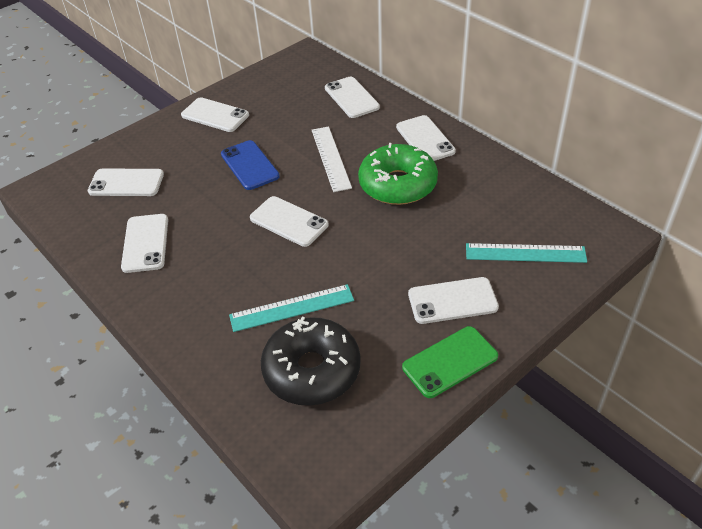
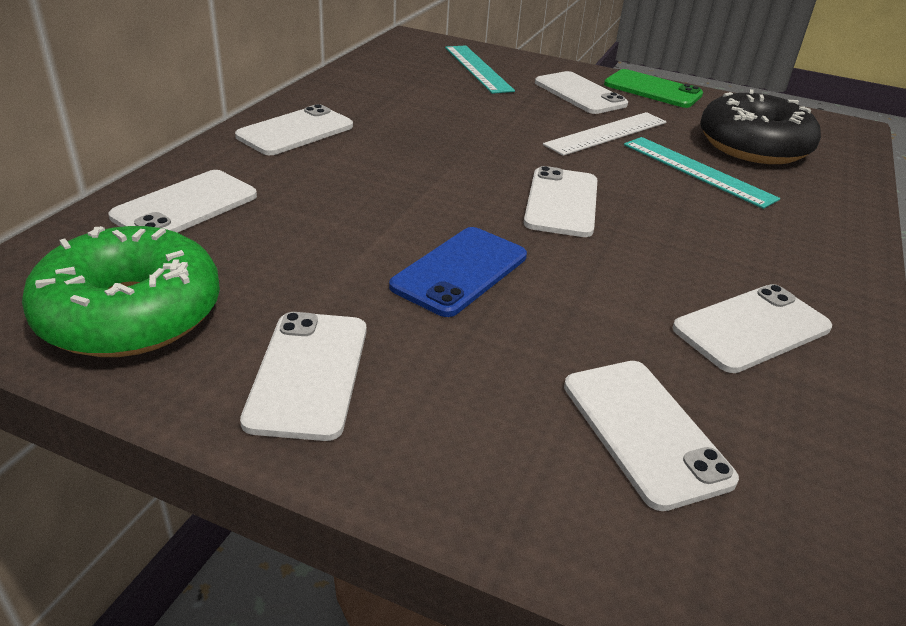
camera: 120 degrees left, 10 degrees down
(330, 158) = (387, 196): white ruler -> white ruler (607, 133)
(398, 184) = (415, 138): green donut -> green donut (130, 314)

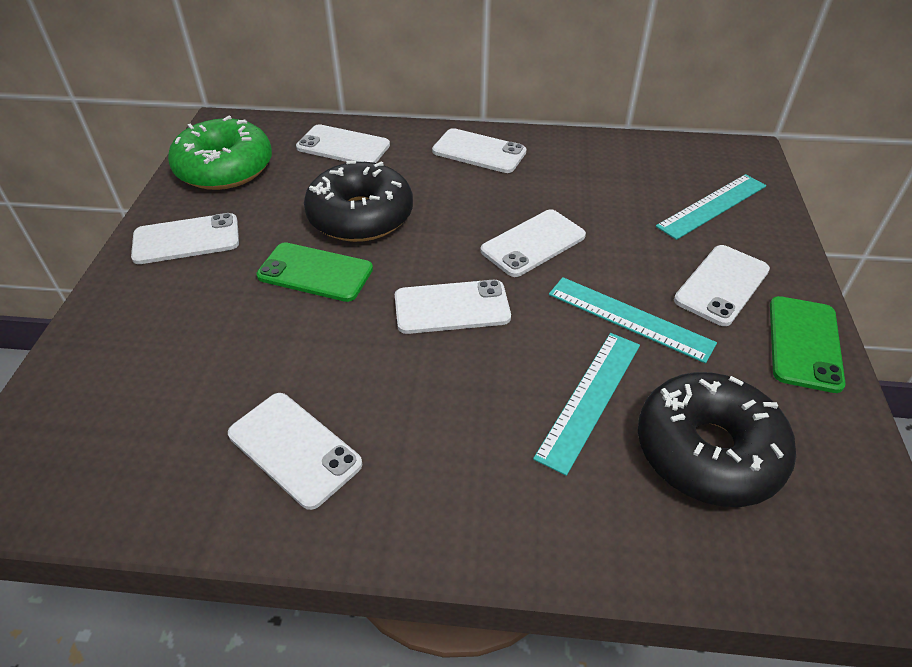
camera: 75 degrees right, 10 degrees up
(364, 222) = (360, 216): none -> black donut
(460, 271) = (315, 272): blue phone -> green phone
(607, 133) = (629, 318): white ruler -> turquoise ruler
(644, 431) = (155, 389): white phone -> white phone (533, 243)

